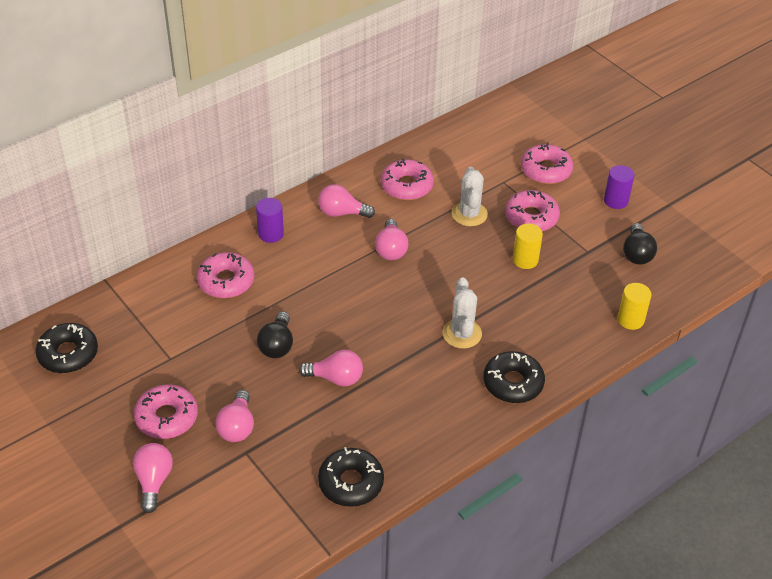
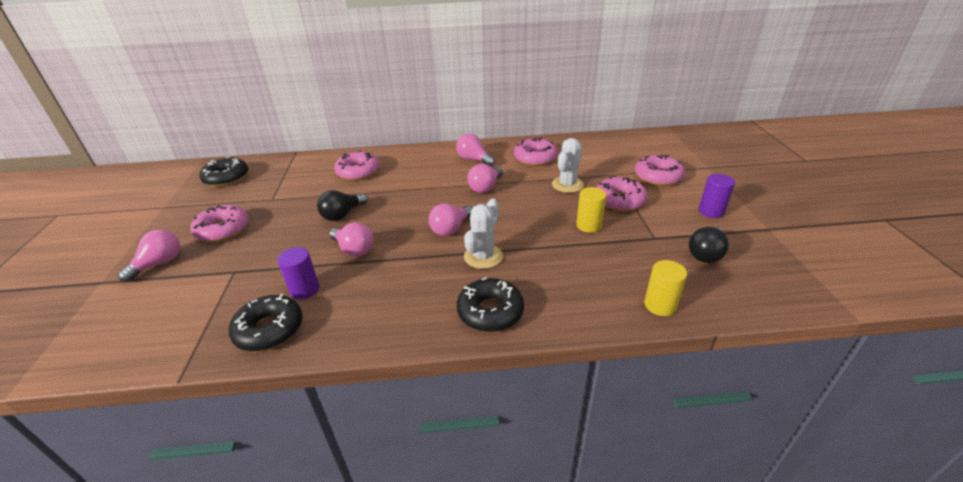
camera: 35 degrees right, 10 degrees down
(237, 426) = (252, 253): pink light bulb -> pink light bulb (451, 229)
(271, 234) = (415, 157): purple cylinder -> purple cylinder (304, 289)

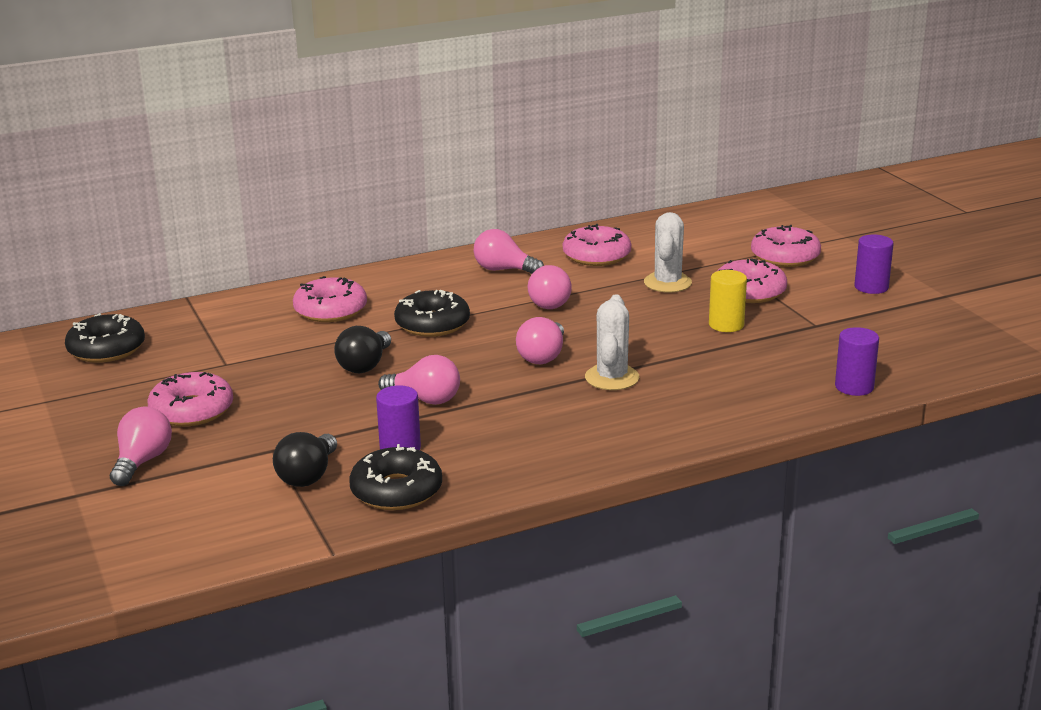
camera: 20 degrees left, 10 degrees down
(490, 312) = (663, 426): black donut -> black donut (432, 324)
(660, 305) = (854, 387): yellow cylinder -> purple cylinder
(706, 254) = (884, 332): black light bulb -> black light bulb (308, 476)

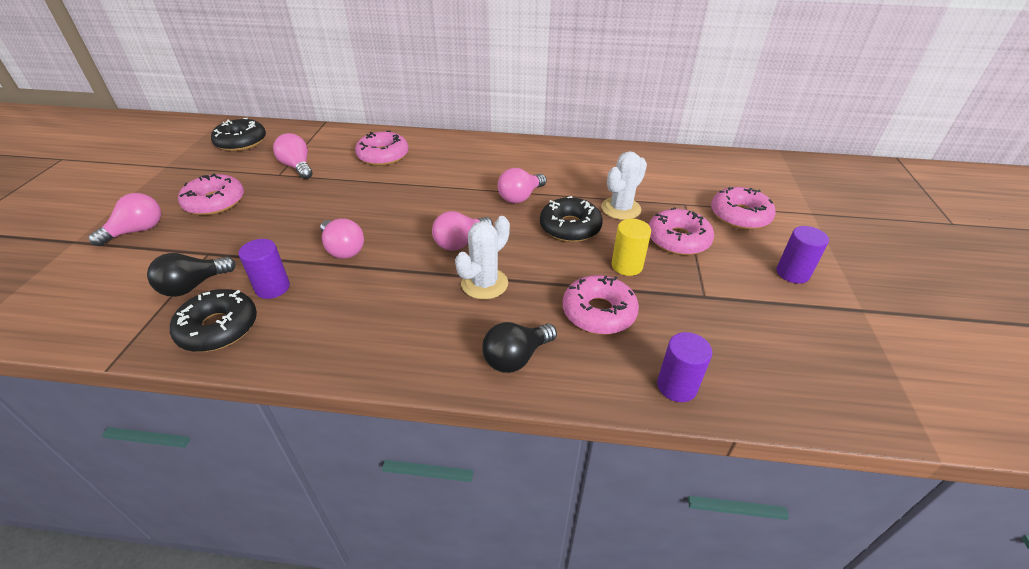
camera: 30 degrees right, 15 degrees up
(365, 365) = (346, 205): black light bulb -> black light bulb (516, 357)
(432, 324) = (425, 187): black donut -> black donut (570, 227)
(503, 270) = (520, 160): pink light bulb -> pink light bulb (297, 167)
(596, 256) = (594, 168): pink donut -> pink donut (598, 312)

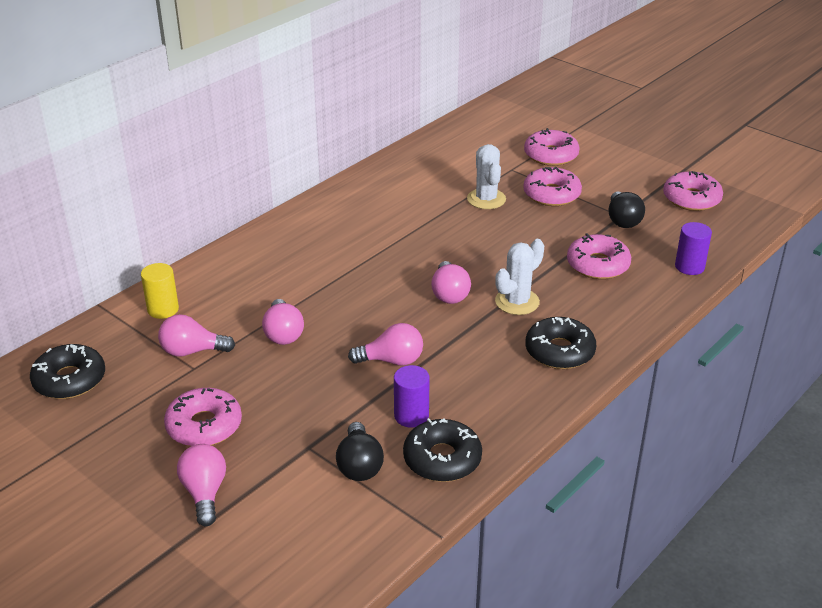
camera: 55 degrees left, 5 degrees down
(383, 156) = (240, 288): pink donut -> pink donut (691, 199)
(484, 283) = (517, 302): white cactus -> white cactus turned 60 degrees clockwise
(516, 357) = (611, 318): black light bulb -> black light bulb (622, 220)
(520, 197) = (414, 238): pink light bulb -> pink light bulb (283, 334)
(570, 227) = (485, 233): black donut -> black donut (559, 351)
(627, 266) = (559, 230): yellow cylinder -> yellow cylinder (163, 309)
(792, 273) = (631, 171): purple cylinder -> none

